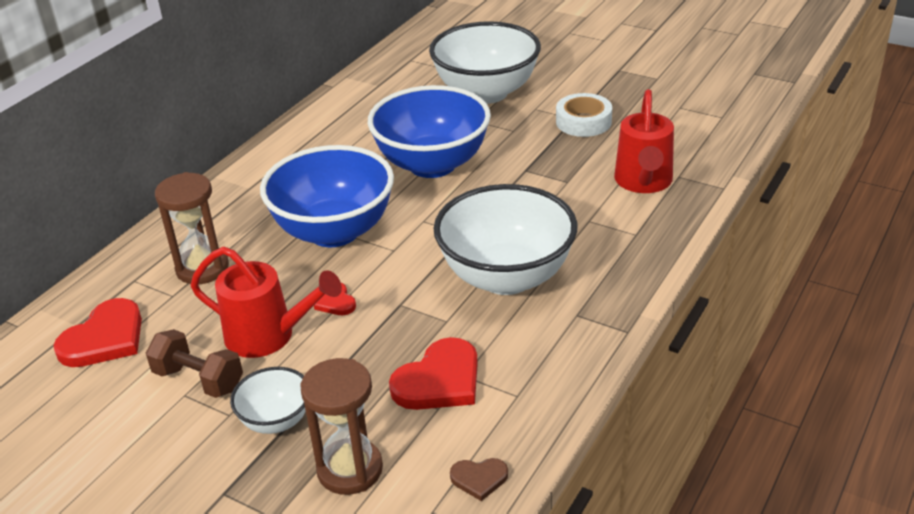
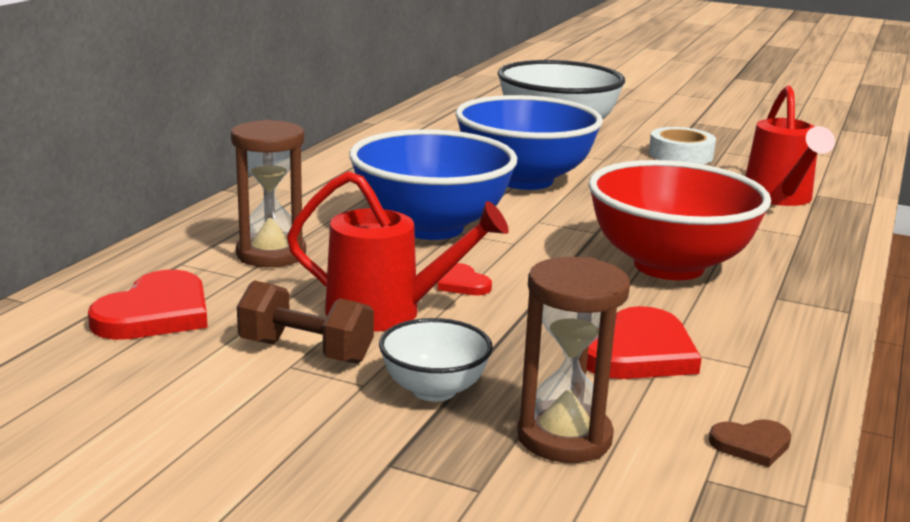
camera: 10 degrees left, 15 degrees down
(506, 277) = (668, 266): white bowl -> red bowl

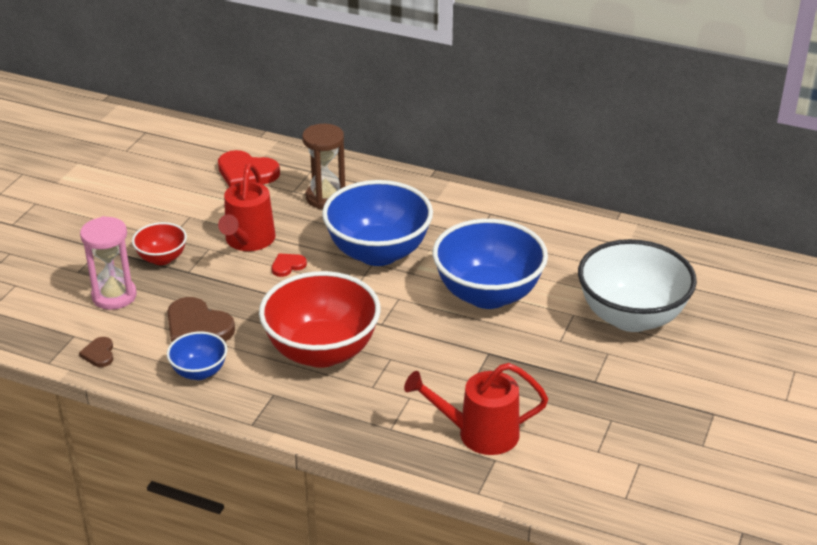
camera: 90 degrees right, 15 degrees up
(306, 351) = (203, 219): brown dumbbell -> none
(434, 390) = (162, 258): white bowl -> red bowl
(564, 437) = (114, 296): brown hourglass -> pink hourglass
(639, 352) = (197, 326): red heart -> brown heart
(680, 155) = (588, 388): white tape -> none
(755, 349) = (199, 372): none -> blue bowl

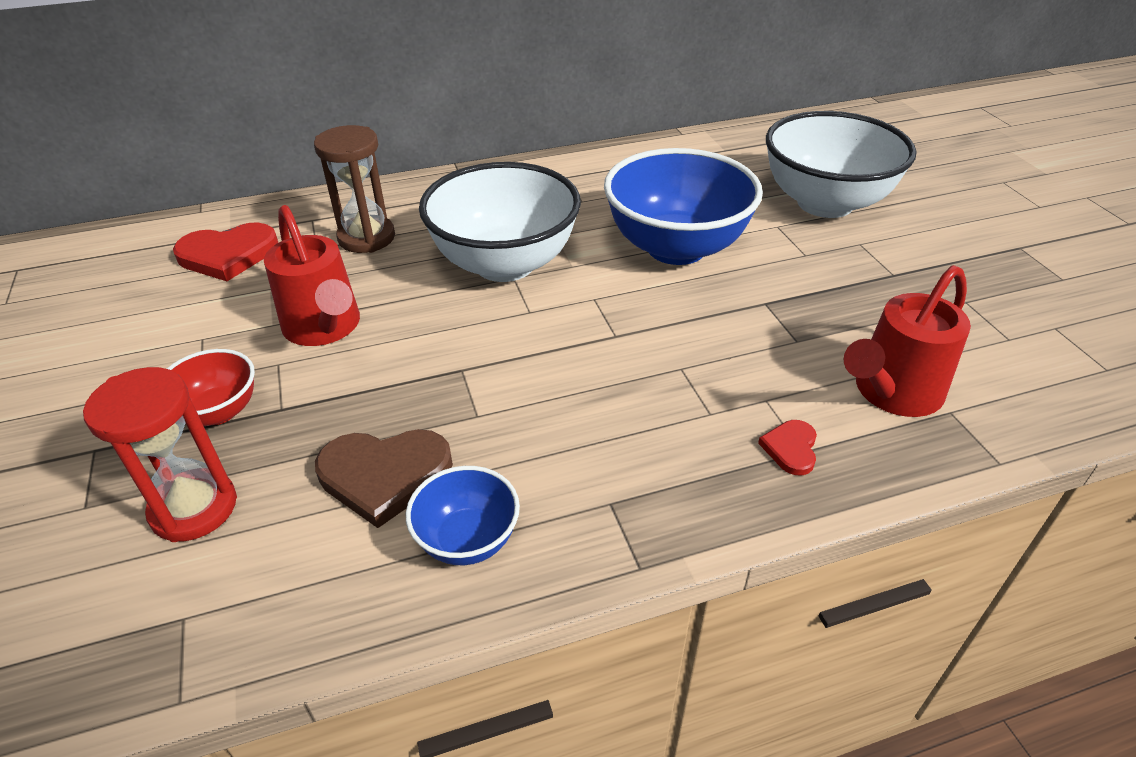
camera: 40 degrees left, 5 degrees up
(99, 354) = (265, 620): brown heart -> none
(114, 296) = (194, 508): pink hourglass -> red hourglass
(287, 266) = (415, 330): red heart -> red heart (791, 448)
(322, 351) = (594, 407): red bowl -> none
(378, 252) = (505, 264): blue bowl -> white bowl

